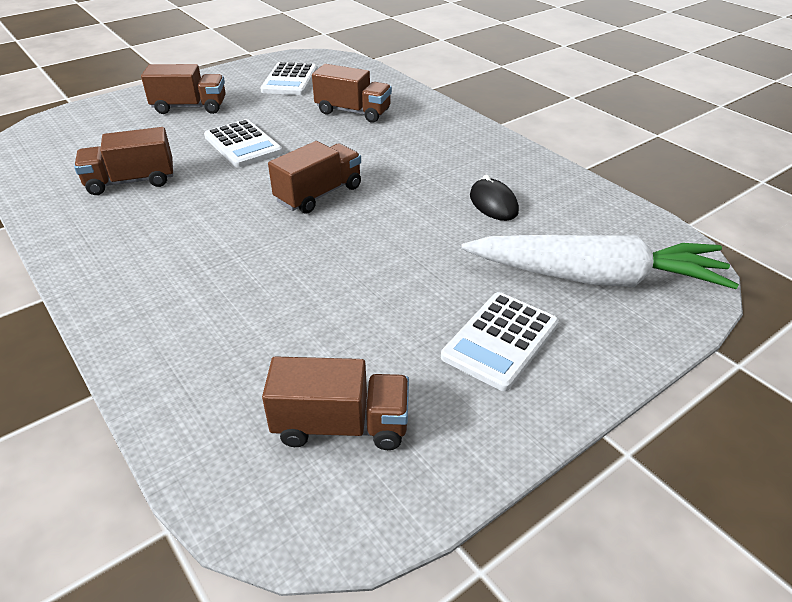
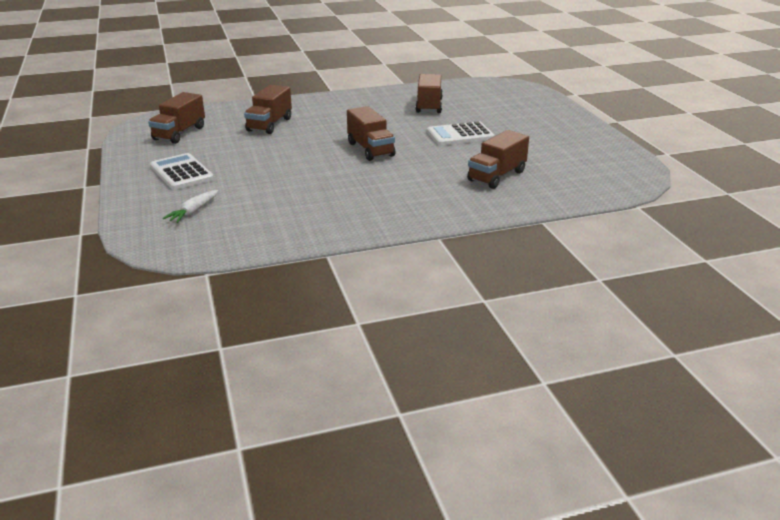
camera: 110 degrees right, 10 degrees down
(190, 107) = (535, 124): brown truck -> brown truck (269, 124)
(290, 80) = (580, 160): white calculator -> none
(493, 204) = (306, 200): black mouse -> none
(595, 278) = (193, 211): white carrot -> white carrot, size x0.40

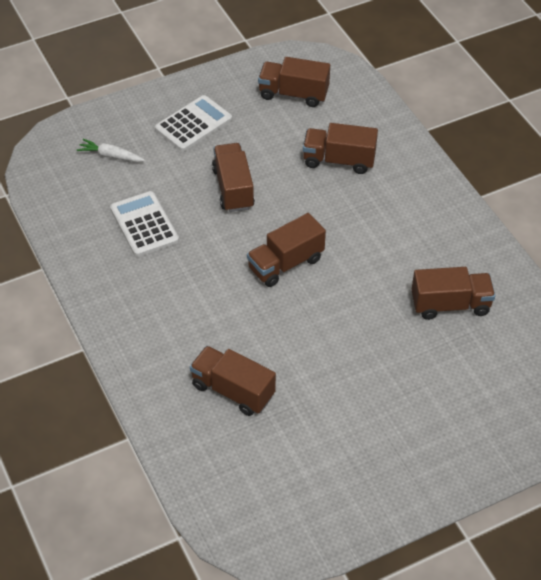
camera: 80 degrees right, 20 degrees up
(275, 162) = (233, 188): none -> brown truck
(460, 135) = (353, 346): white calculator -> white calculator (144, 224)

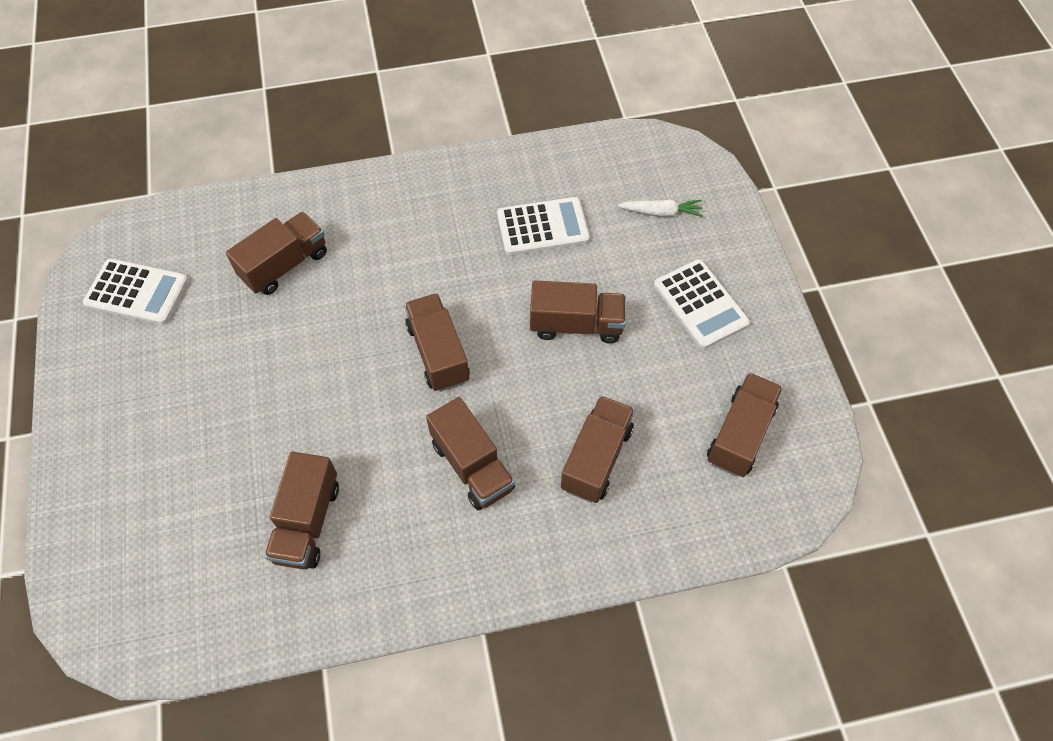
camera: 105 degrees right, 10 degrees up
(111, 156) = (661, 212): white carrot -> white carrot turned 60 degrees clockwise
(296, 495) = (137, 292): none -> white calculator
(370, 223) = (472, 466): none -> brown truck

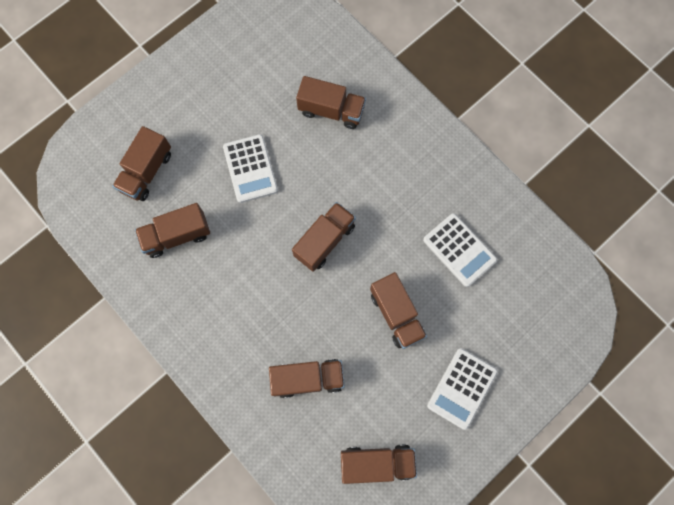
camera: 60 degrees right, 15 degrees up
(137, 292) = (262, 43): white calculator -> white calculator (250, 169)
(472, 466) = (261, 306): brown truck -> brown truck (147, 171)
(661, 212) = (523, 323): white carrot -> none

